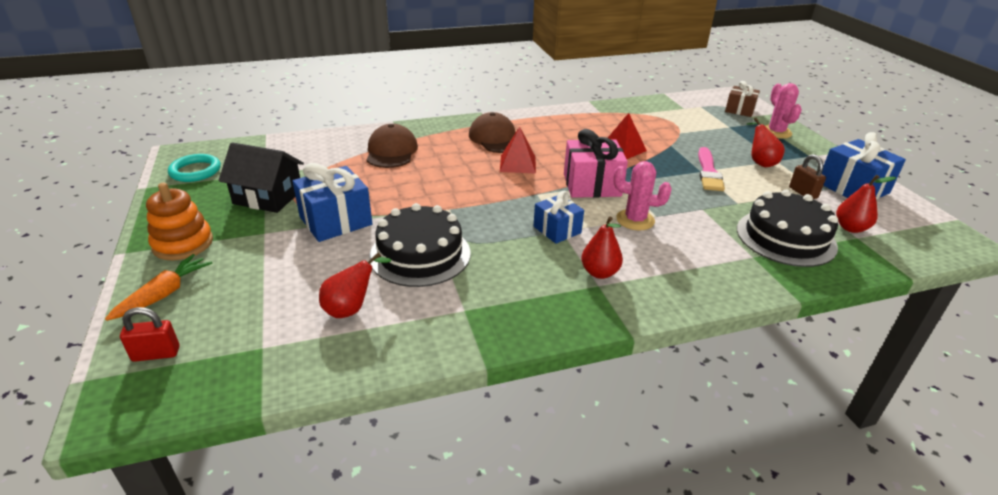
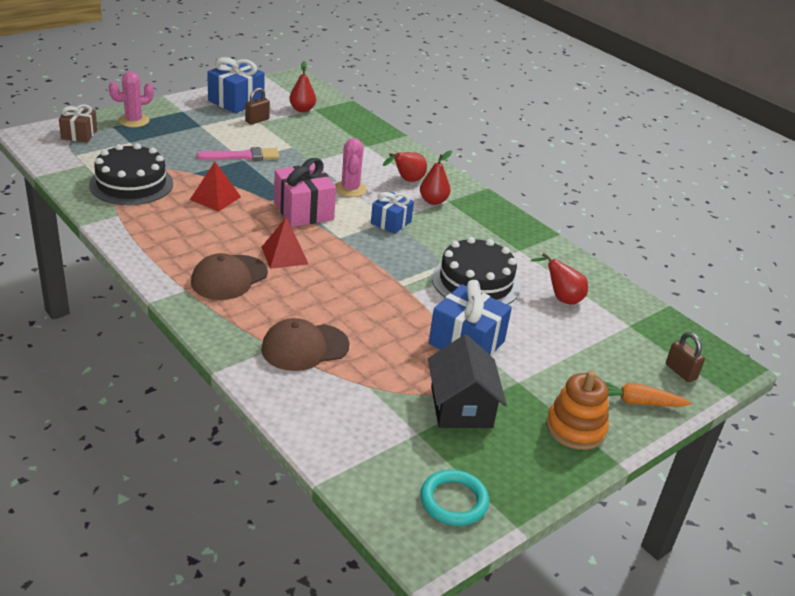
camera: 115 degrees left, 0 degrees up
(156, 354) = (680, 372): red padlock -> brown padlock
(760, 162) = (208, 133): red pear -> red pear (406, 180)
(785, 237) = (332, 133): black cake -> black cake (131, 184)

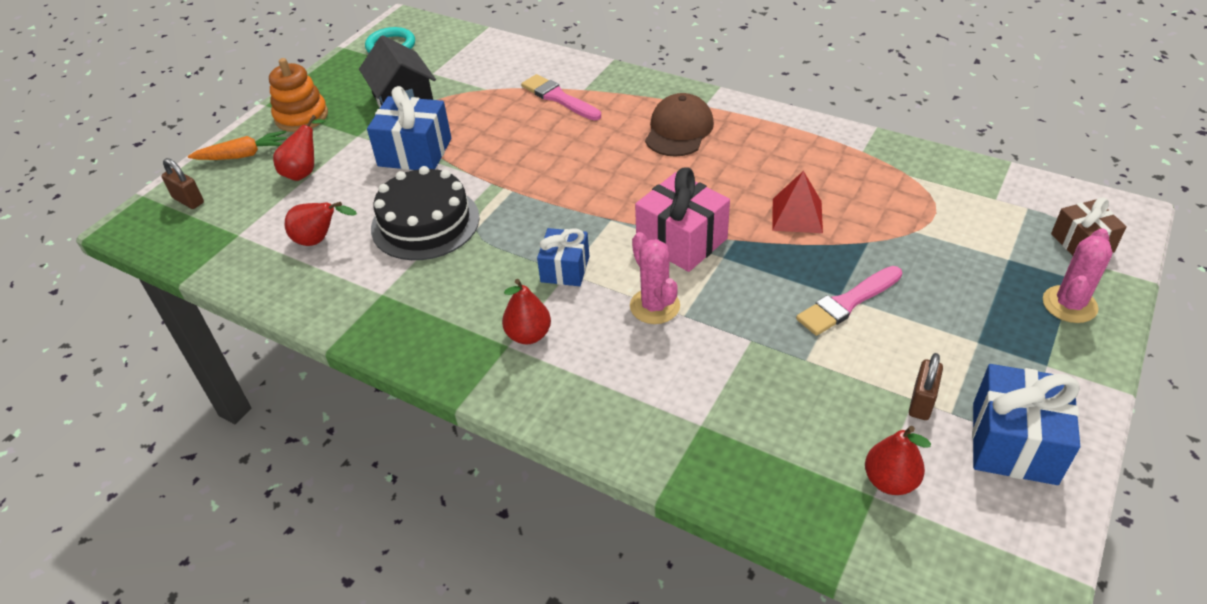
camera: 165 degrees right, 10 degrees up
(131, 184) = (907, 194): black cake -> none
(284, 255) = (650, 173): red pyramid -> none
(304, 347) = (558, 98): brown cap -> pink brush
(406, 180) = (588, 363): red pear -> red pear (304, 172)

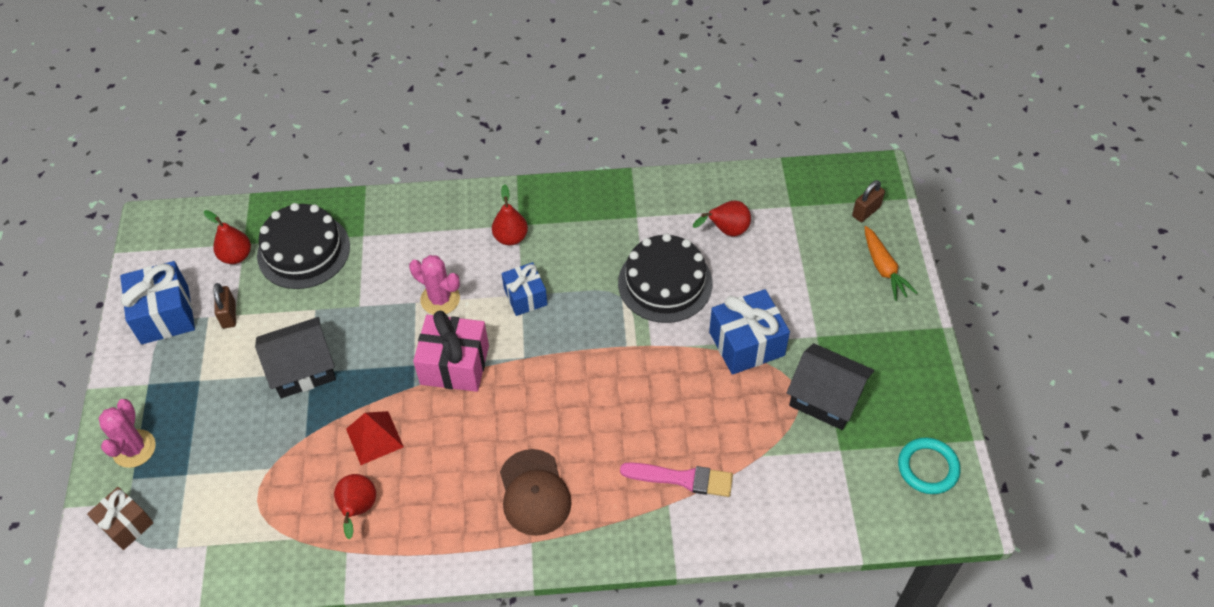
camera: 145 degrees right, 10 degrees up
(188, 200) = (866, 211): brown padlock -> brown padlock turned 45 degrees counterclockwise
(243, 155) = (883, 268): orange carrot -> orange carrot turned 60 degrees counterclockwise
(301, 116) = (892, 331): orange stacking toy -> none
(304, 172) = (813, 279): red pear -> red pear (358, 509)
(790, 442) = (303, 251): none -> black cake
(847, 303) = (302, 369): pink brush -> black house

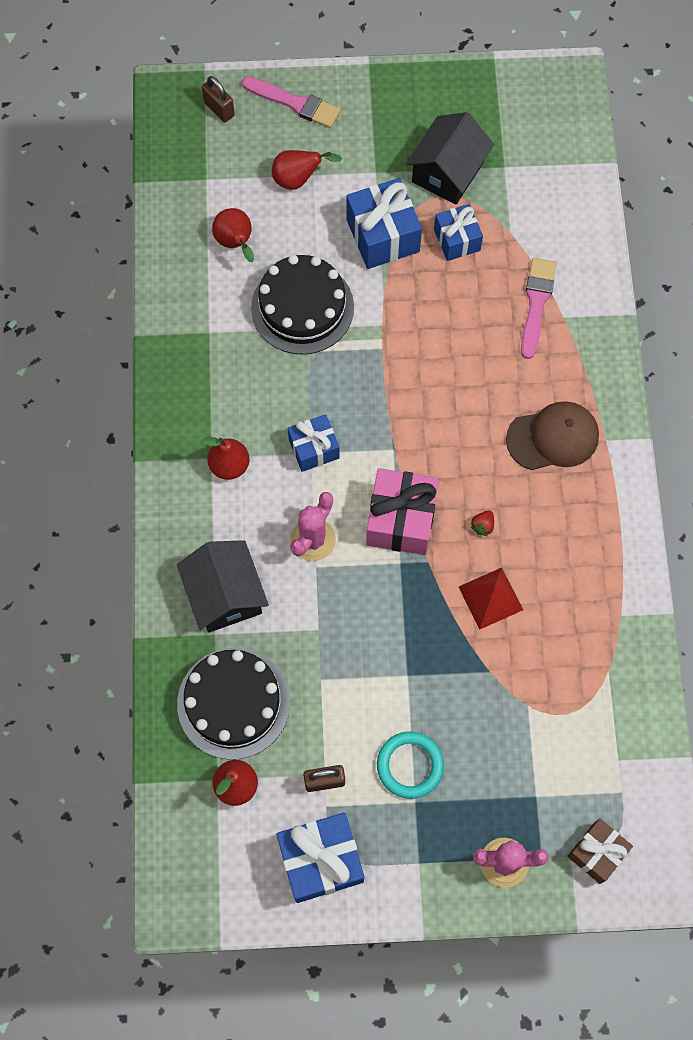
camera: 90 degrees left, 15 degrees up
(302, 369) = (402, 685): black house -> black house (225, 594)
(358, 509) = (574, 608): red pear -> red pear (298, 180)
(445, 431) = (482, 526): none -> red strawberry
(748, 407) = (457, 240): none -> blue gift
(883, 268) = (295, 103): orange carrot -> pink brush
(928, 468) = (523, 98): turquoise ring -> turquoise ring (410, 765)

